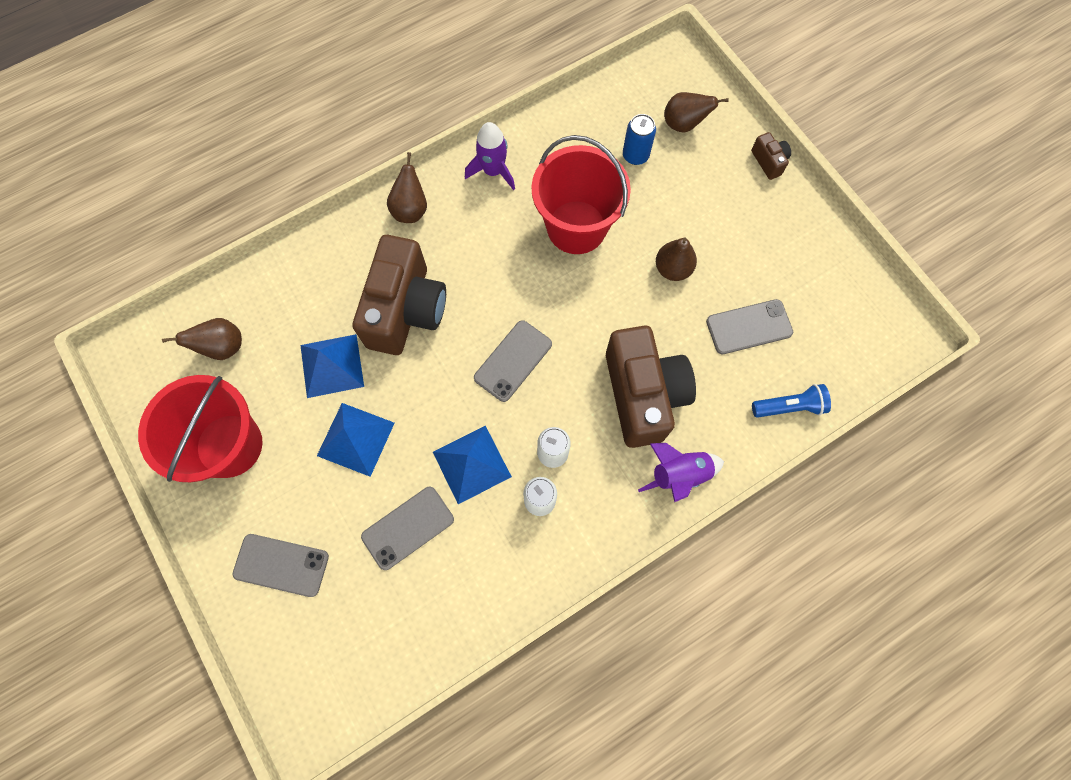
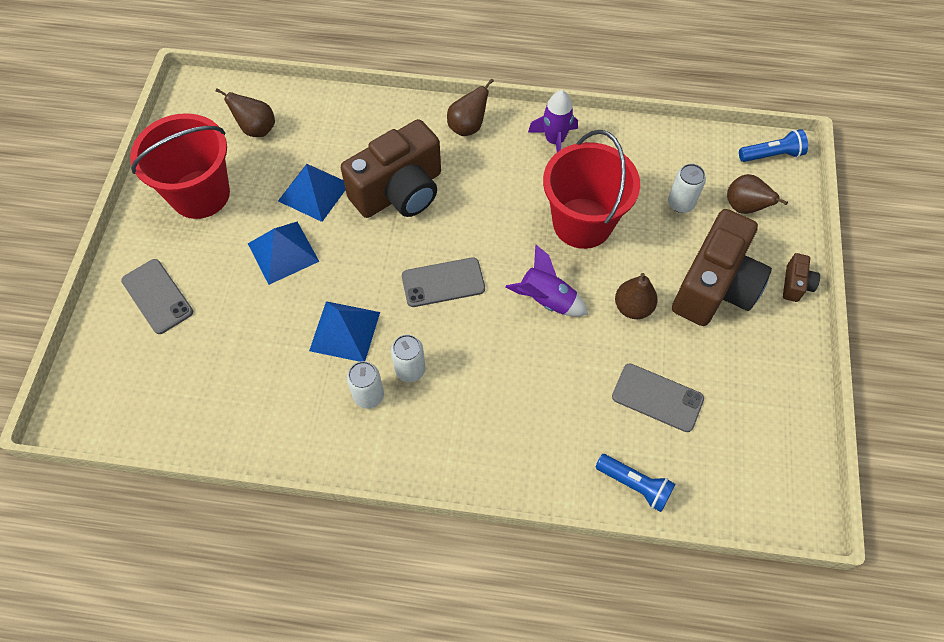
camera: 40 degrees right, 10 degrees down
(408, 527) = (260, 339): grey phone -> none
(635, 155) = (680, 203): blue can -> white can
(643, 395) = (520, 382): brown camera -> brown camera (714, 287)
(667, 65) = (771, 155): none -> blue flashlight
(679, 474) = (492, 463): purple rocket -> purple rocket (546, 300)

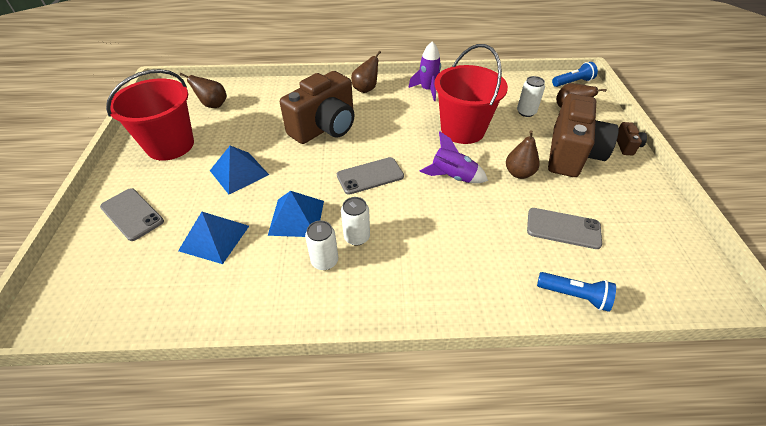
camera: 10 degrees left, 15 degrees down
(314, 192) = (260, 134): blue pyramid -> blue pyramid (214, 238)

